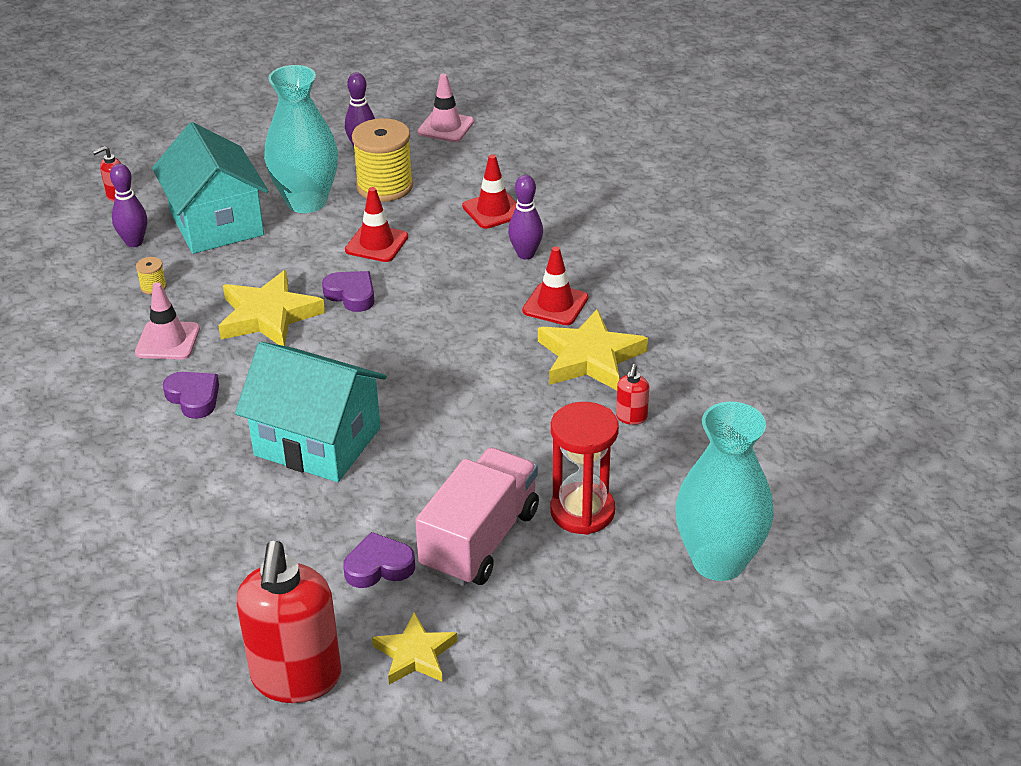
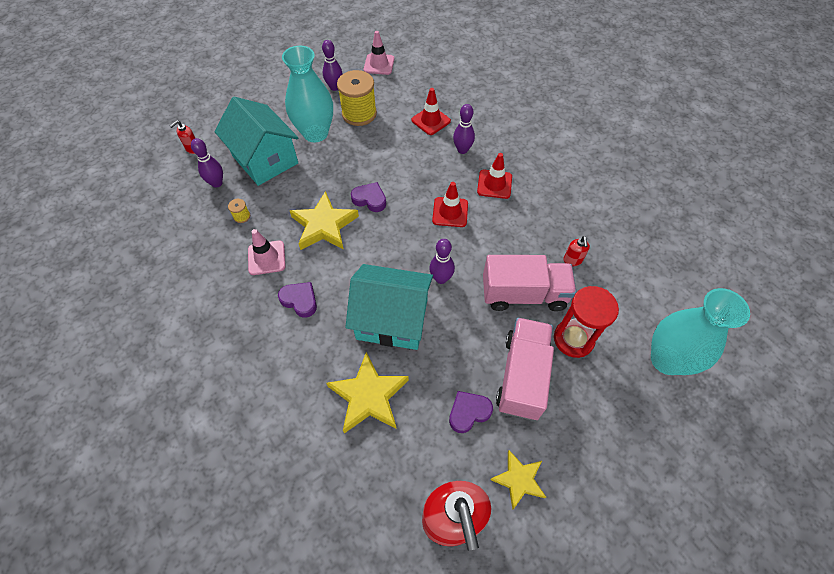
camera: 15 degrees left, 20 degrees up
(376, 243) = (370, 157): red traffic cone -> red traffic cone (450, 212)
(414, 406) = (441, 278): none -> purple bowling pin
(532, 445) = (523, 294): none -> pink truck
(589, 357) = (530, 220): yellow star -> yellow star (368, 396)

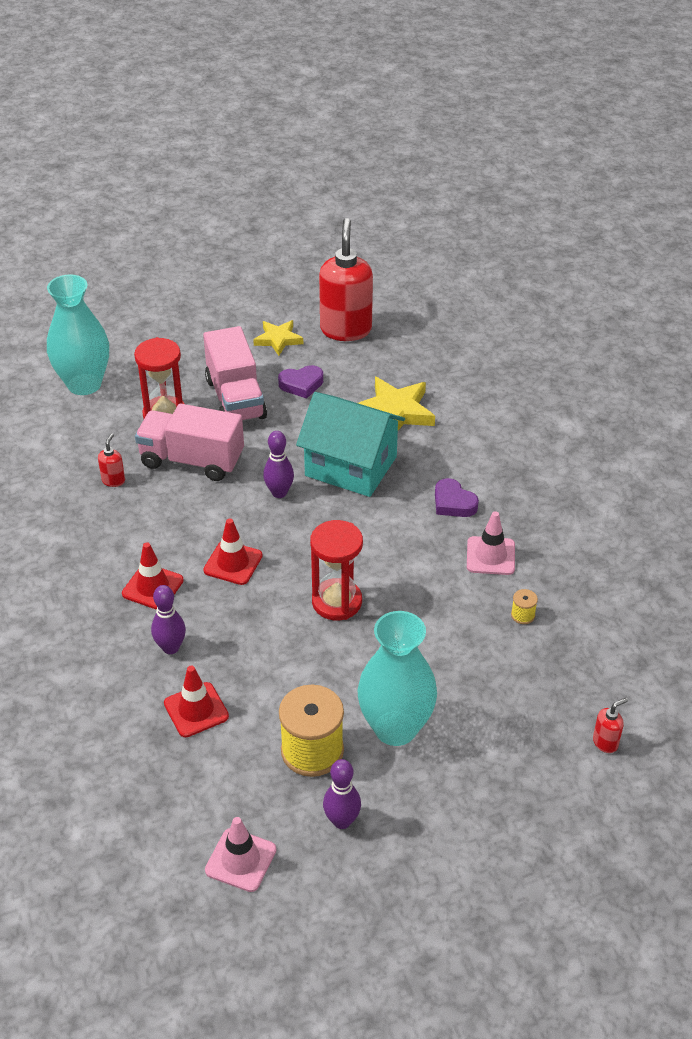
camera: 165 degrees left, 15 degrees down
(217, 183) = (561, 673): purple bowling pin -> none
(265, 159) = (484, 697): turquoise house -> none
(324, 225) = (409, 580): yellow star -> none
(370, 199) = (337, 602): purple heart -> red hourglass
(522, 376) = (235, 399): pink truck -> pink truck turned 45 degrees counterclockwise

